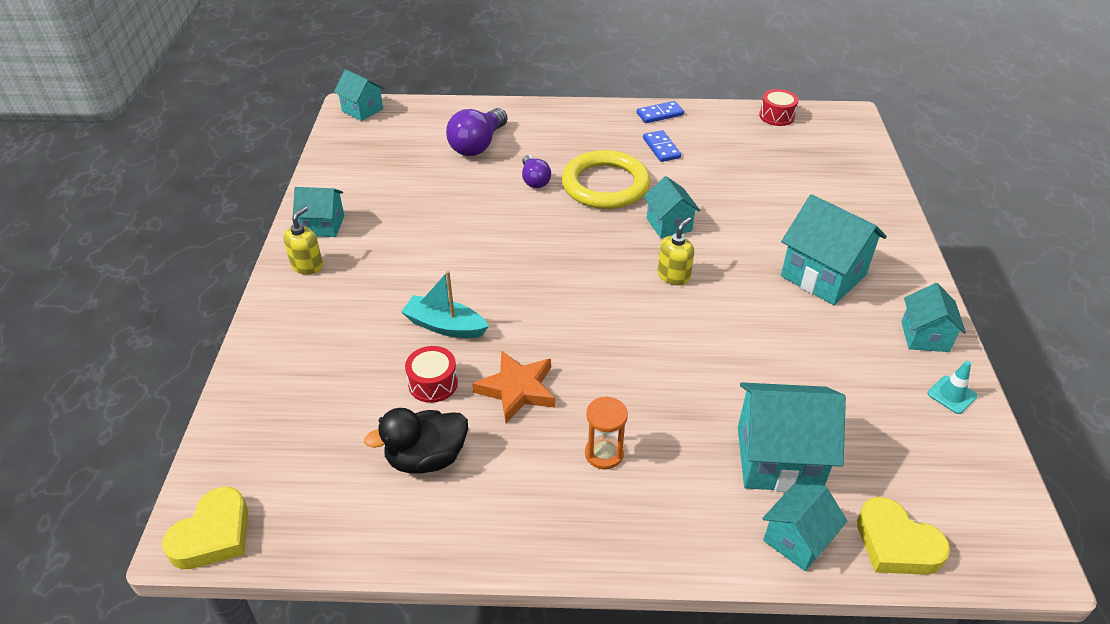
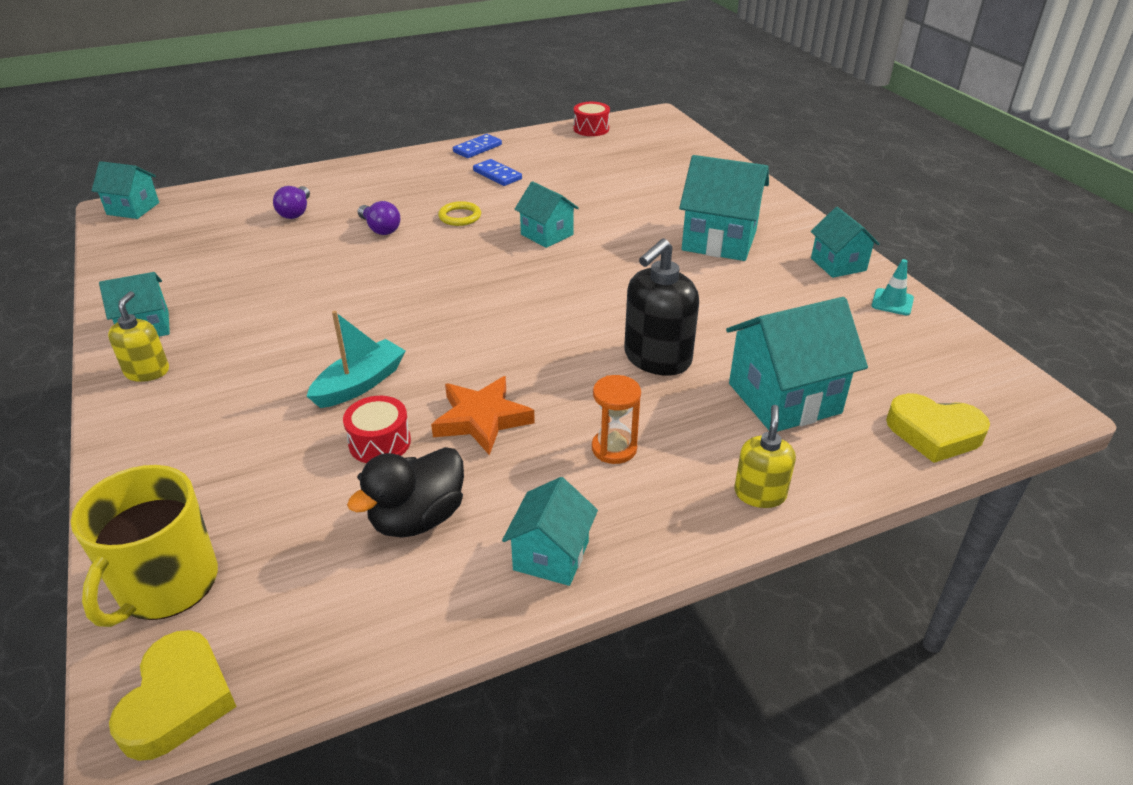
camera: 25 degrees left, 5 degrees down
(244, 446) = (166, 584): none -> yellow mug
(445, 326) = (360, 384): turquoise boat -> turquoise boat turned 135 degrees clockwise
(478, 145) = (296, 212): purple light bulb -> purple light bulb, size x0.61
(605, 185) = (460, 216): yellow ring -> yellow ring, size x0.44
(673, 276) = (580, 275): yellow soap dispenser -> yellow soap dispenser (760, 493)
(690, 381) = (657, 358): none -> black soap dispenser
(797, 540) = (849, 460): turquoise house -> turquoise house (551, 556)

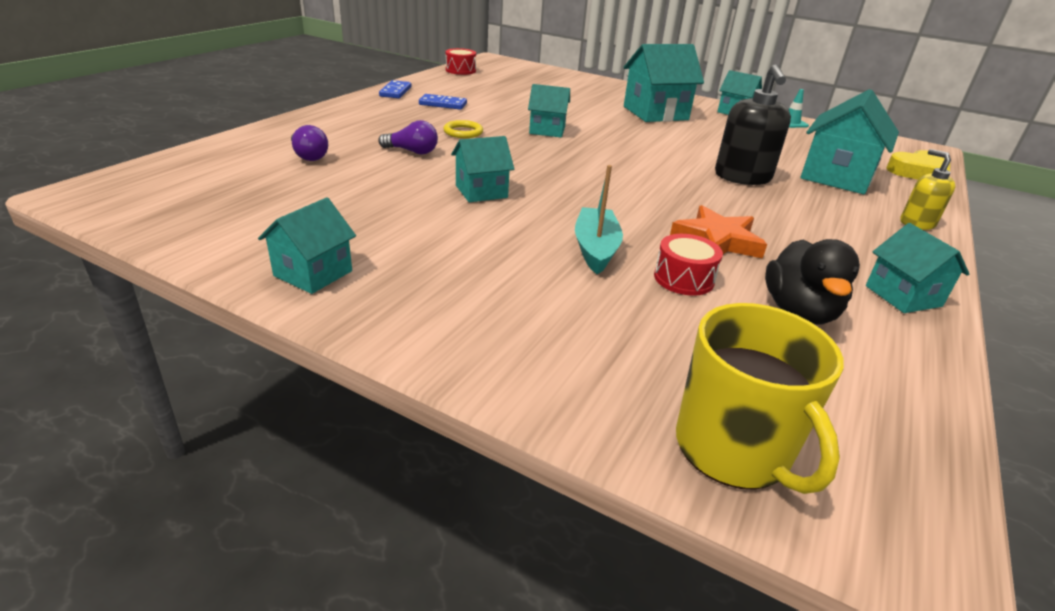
camera: 40 degrees left, 5 degrees down
(133, 208) = (103, 188): turquoise house -> turquoise house (481, 191)
(147, 371) = (386, 305): yellow soap dispenser -> none
(178, 700) = (914, 523): yellow heart -> none
(614, 448) = (815, 228): orange hourglass -> none

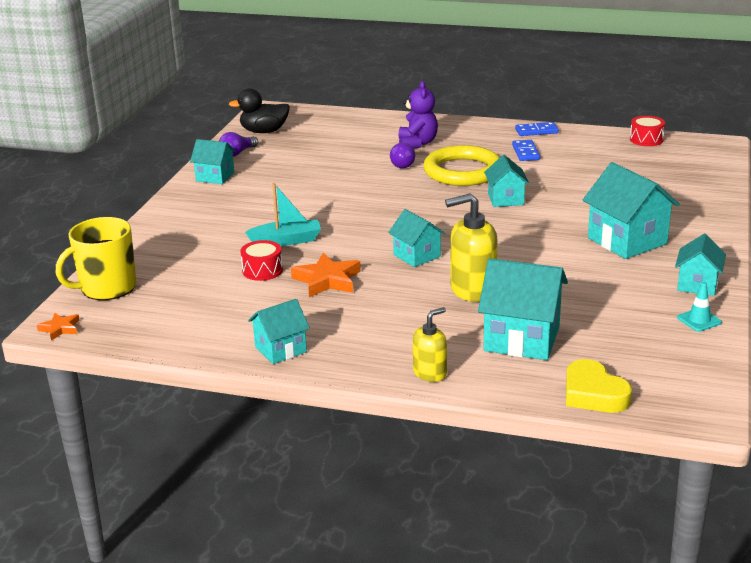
camera: 80 degrees right, 5 degrees down
(309, 156) = (364, 139): purple light bulb -> purple light bulb (237, 153)
(361, 135) = (417, 143): none -> purple teddy bear
(463, 132) = (462, 171): yellow ring -> yellow ring, size x2.30
(481, 191) = (349, 196): turquoise house -> turquoise house (417, 256)
(742, 177) = (472, 289): black soap dispenser -> yellow soap dispenser
(799, 312) = (239, 308): black duck -> black duck (264, 131)
(919, 538) = (60, 329): none -> orange star

